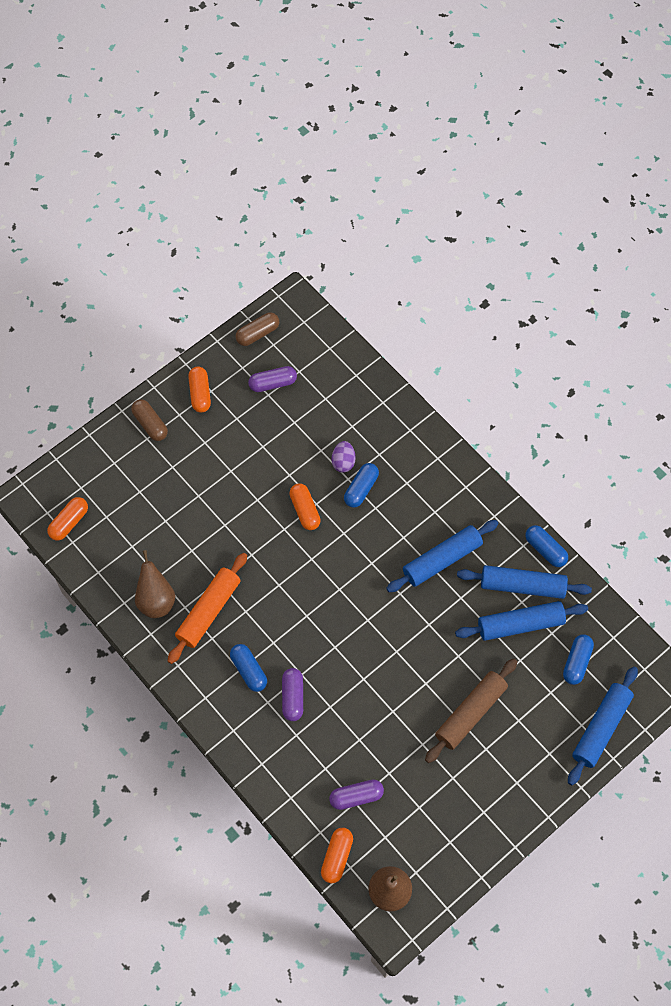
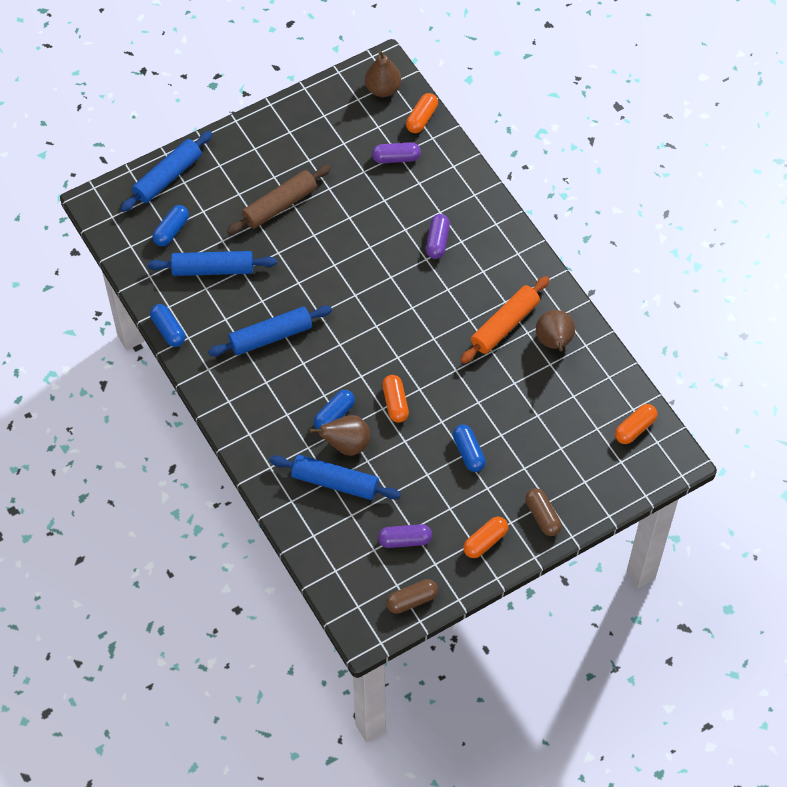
camera: 170 degrees left, 5 degrees down
(200, 393) = (485, 541): orange capsule -> orange capsule turned 45 degrees clockwise
(249, 670) = (474, 269): blue capsule -> blue capsule (468, 452)
(343, 462) = (346, 445): purple egg -> brown pear
(522, 586) = (200, 301): blue rolling pin -> blue rolling pin (335, 482)

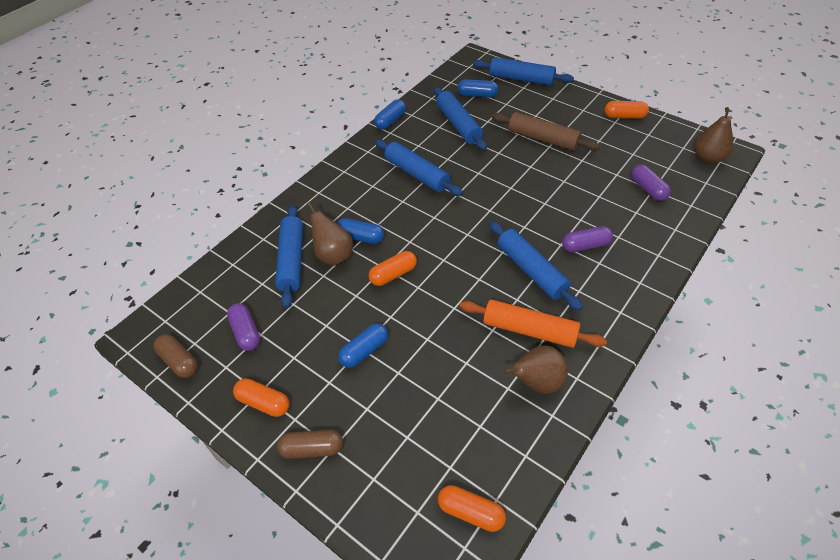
camera: 70 degrees right, 10 degrees down
(421, 118) = (704, 191): orange capsule -> orange capsule (624, 116)
(444, 295) = (531, 271): none -> blue rolling pin
(542, 516) = (312, 449): brown capsule -> brown capsule turned 45 degrees clockwise

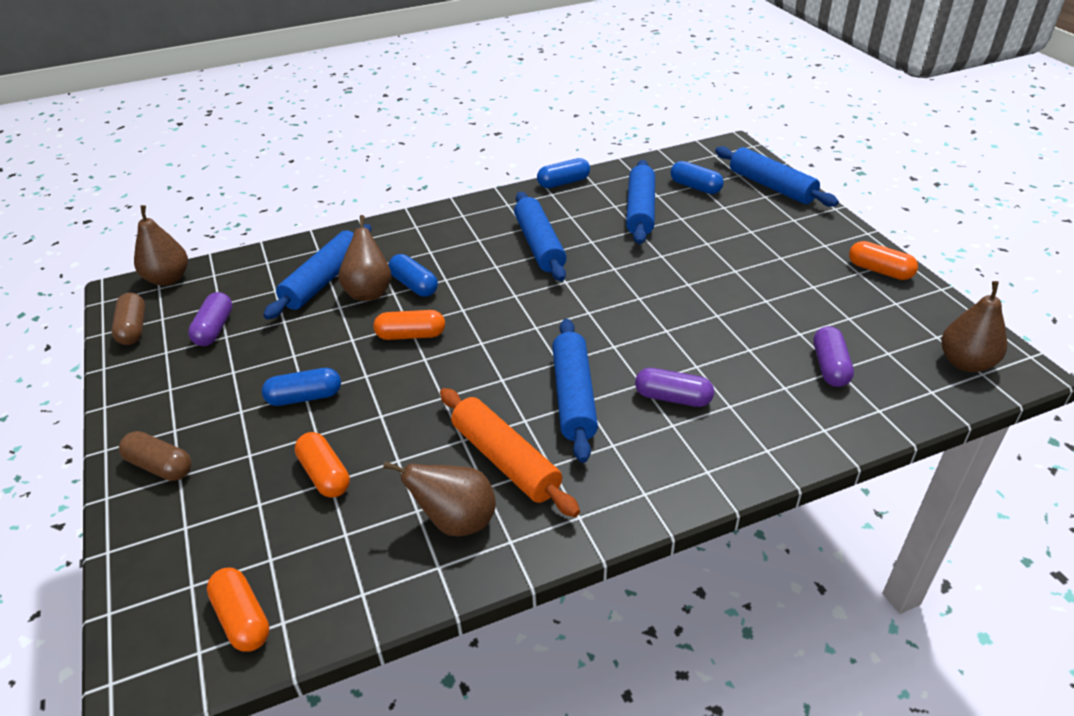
camera: 30 degrees right, 10 degrees down
(165, 310) = (168, 279): none -> brown pear
(264, 403) = (163, 400): orange capsule -> orange capsule (325, 475)
(543, 139) = (735, 259): brown rolling pin -> none

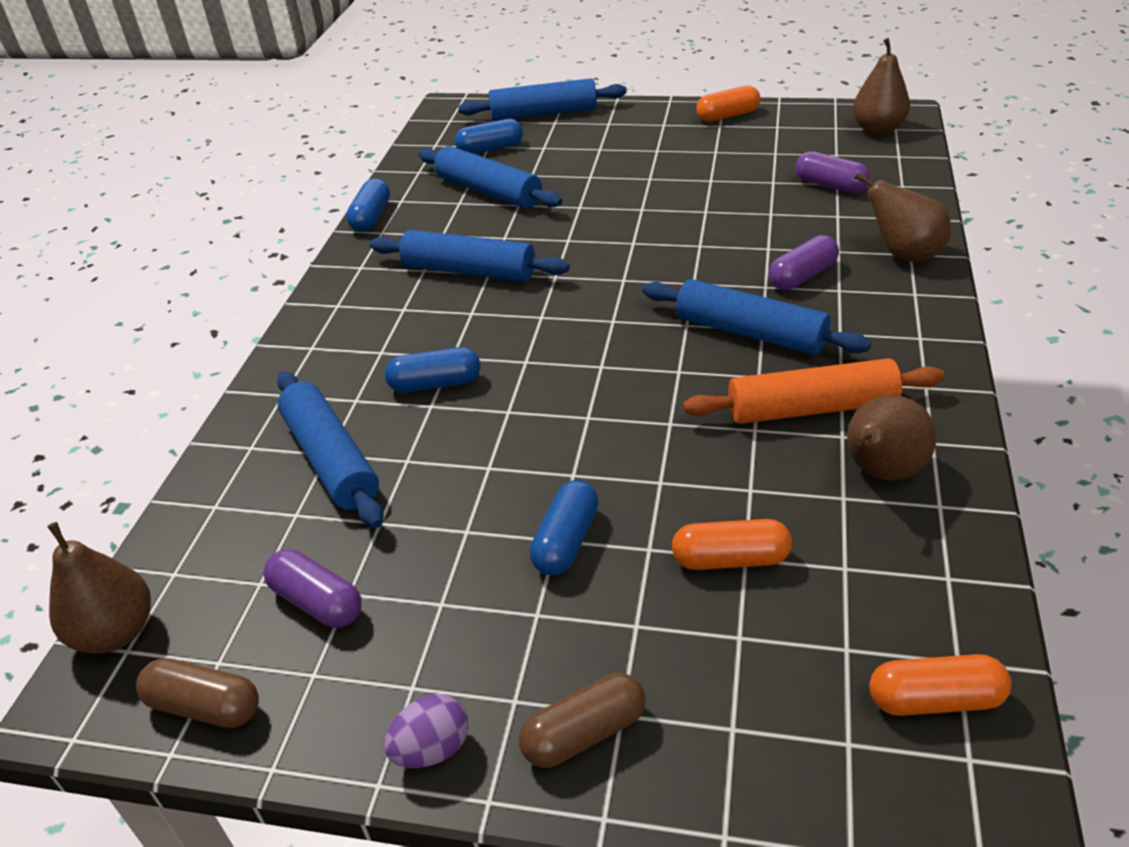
camera: 55 degrees left, 0 degrees up
(131, 414) = (432, 749): none -> purple egg
(369, 292) = (405, 425): brown pear -> brown pear (904, 255)
(411, 335) = (533, 415): orange capsule -> none

